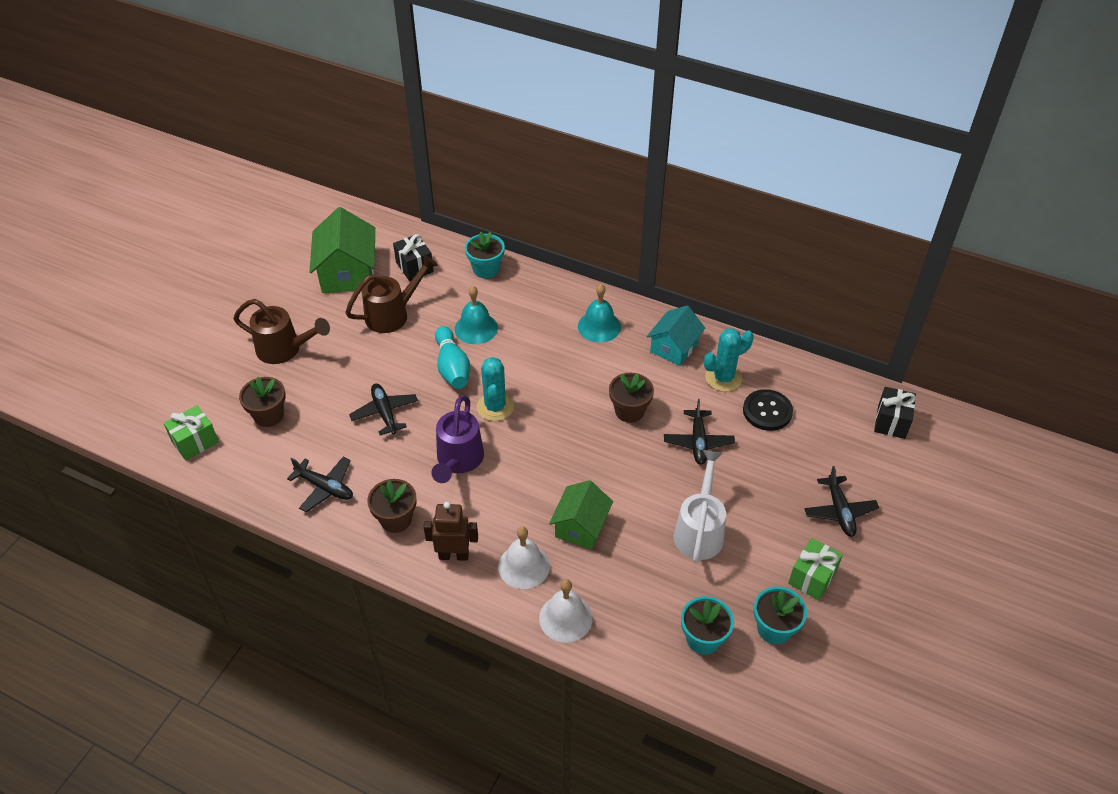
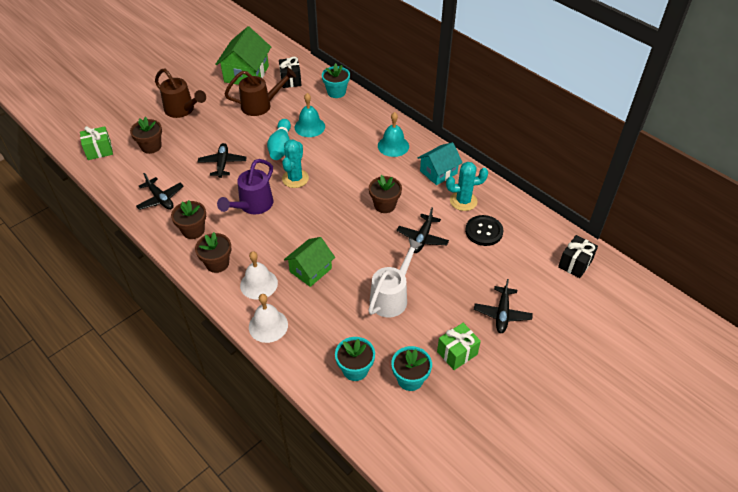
camera: 20 degrees right, 0 degrees up
(454, 555) = (217, 263): brown robot -> brown flower pot

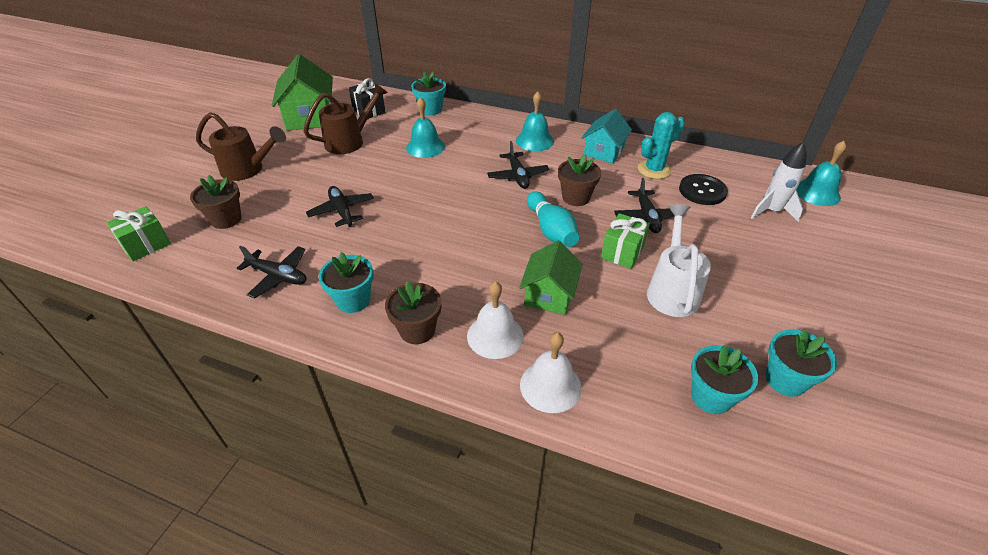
camera: 25 degrees left, 5 degrees down
(193, 230) = (353, 300): brown flower pot -> turquoise flower pot
(253, 206) = (416, 245): purple watering can -> none
(281, 147) = (405, 174): turquoise bowling pin -> turquoise bowling pin (551, 230)
(295, 179) = (448, 201): turquoise cactus -> none
(457, 353) = (803, 326): green gift -> green gift (622, 252)
(502, 314) = (803, 264): black plane -> black plane (517, 176)
(521, 266) = (771, 211): none -> white rocket
(575, 264) = (817, 192): black gift -> turquoise bell

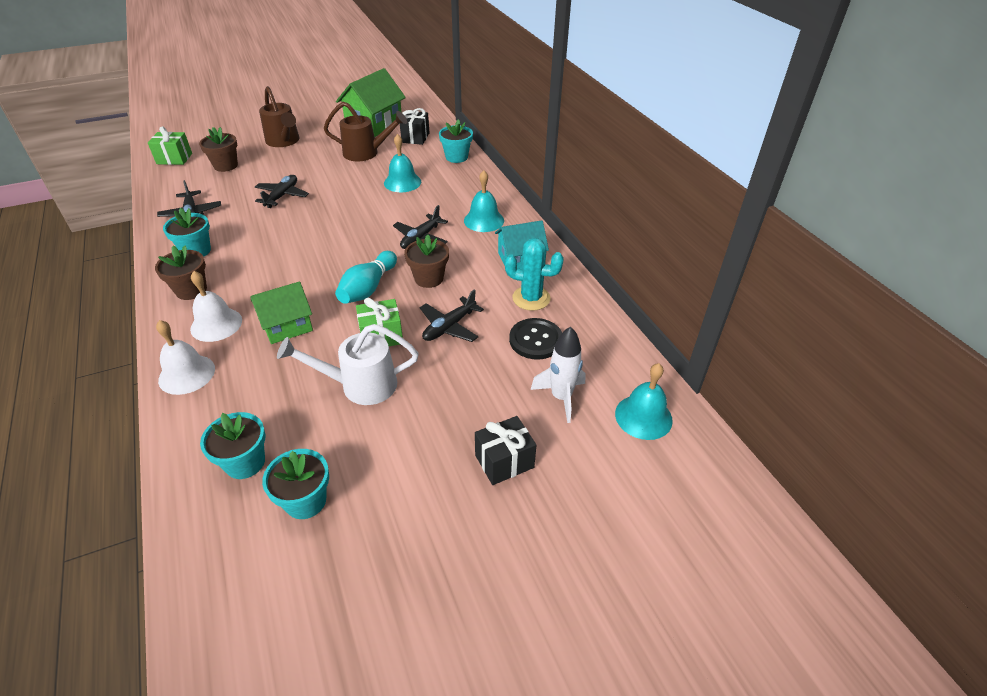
camera: 45 degrees right, 0 degrees up
(672, 290) = (360, 385): white watering can -> white watering can turned 150 degrees counterclockwise
(815, 265) = (504, 461): none -> black gift

